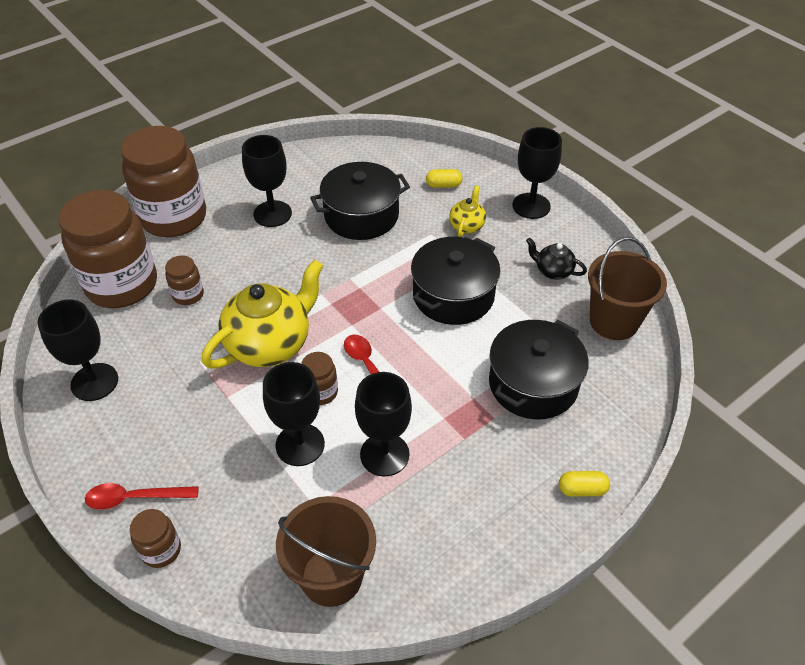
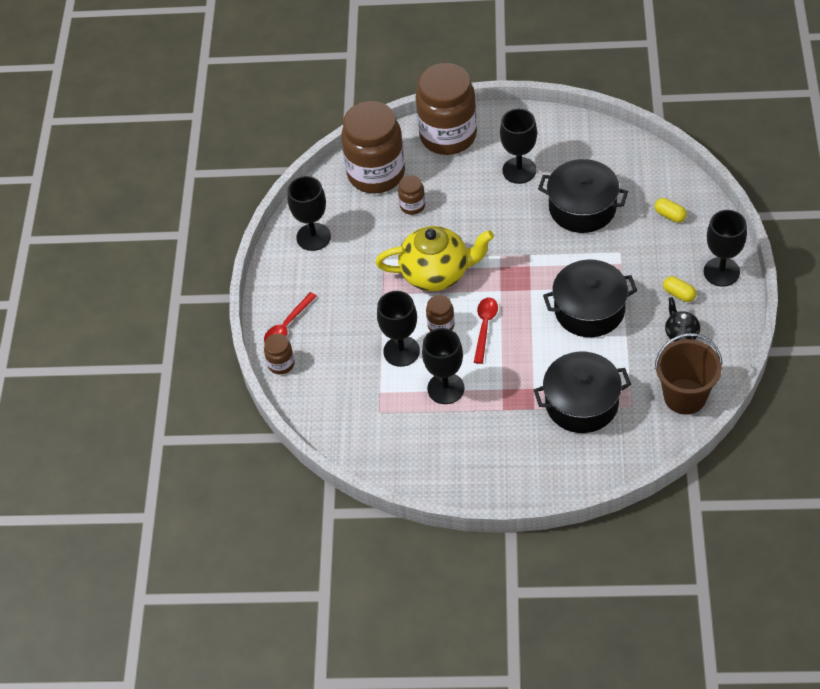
camera: 45 degrees right, 5 degrees up
(134, 498) = (287, 325): red spoon -> red spoon turned 90 degrees counterclockwise
(331, 576) = (358, 436): brown bucket -> none
(467, 225) = (654, 260): yellow teapot -> none
(582, 489) = (544, 484): yellow capsule -> yellow capsule (679, 294)

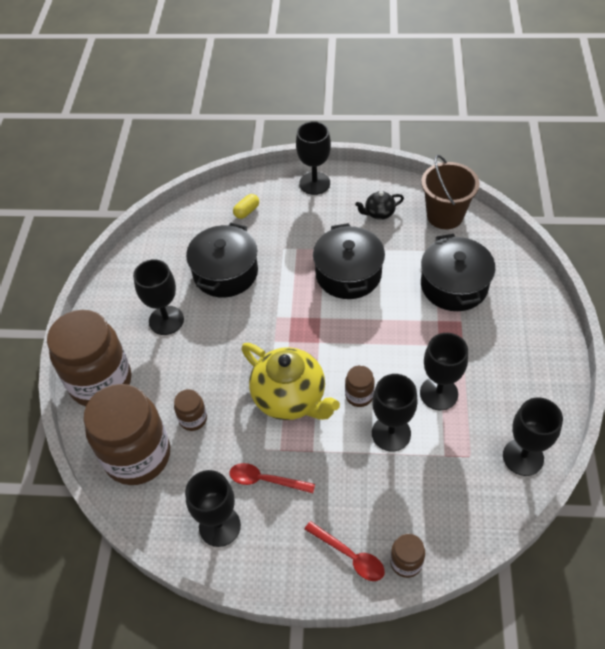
camera: 90 degrees left, 0 degrees up
(379, 454) = (523, 457): none -> black goblet
(436, 273) = (290, 398): yellow teapot -> yellow teapot turned 135 degrees clockwise
(485, 327) = (363, 357): red spoon -> red spoon (265, 480)
(679, 294) = (336, 212): yellow capsule -> none

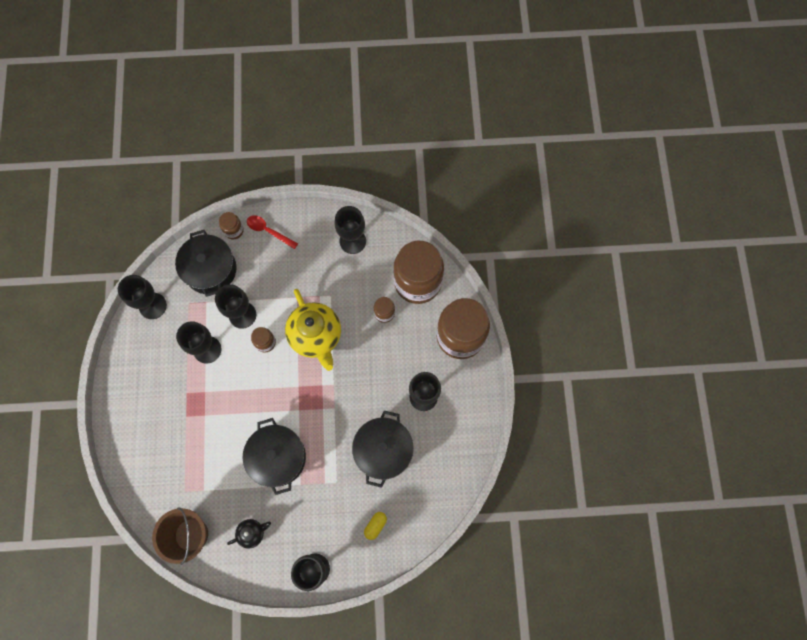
camera: 170 degrees right, 20 degrees up
(265, 480) = (327, 273): red spoon -> none
(290, 398) = (316, 336): yellow teapot -> yellow teapot turned 150 degrees counterclockwise
(454, 285) = (189, 452): black pot -> black pot (210, 269)

